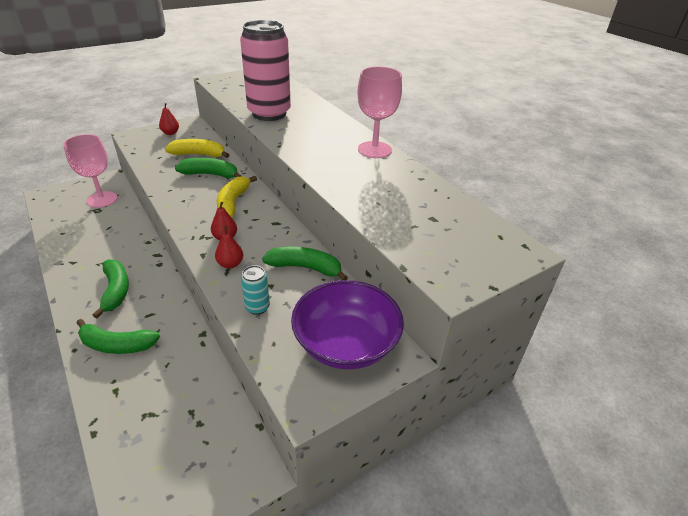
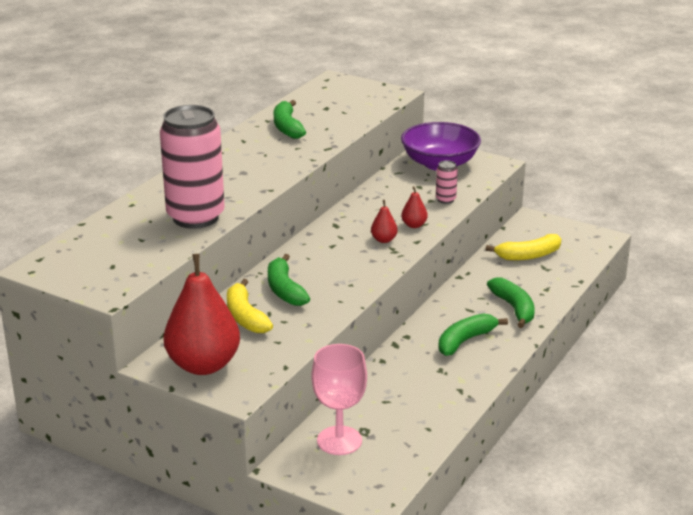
camera: 115 degrees left, 10 degrees down
(170, 133) = (203, 365): red pear -> red pear, size x2.40
(233, 202) = (325, 256): yellow banana -> yellow banana (528, 255)
(257, 307) = (445, 200): turquoise can -> pink can
(305, 268) = (382, 195): green banana -> green banana (287, 127)
(374, 150) = (232, 146): pink goblet -> none

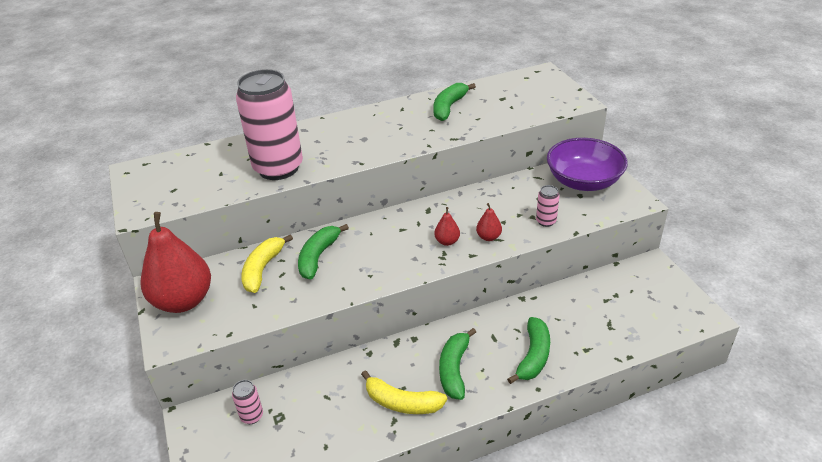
camera: 40 degrees right, 10 degrees up
(339, 440) = (252, 416): pink goblet -> pink can
(465, 341) = (454, 369): green banana -> green banana turned 75 degrees counterclockwise
(528, 255) = (607, 304): yellow banana -> yellow banana (402, 402)

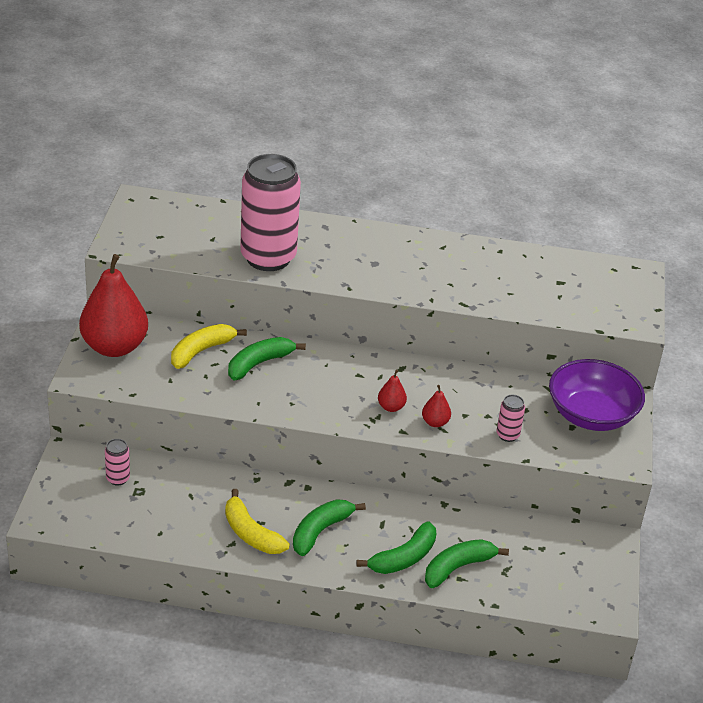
camera: 25 degrees right, 0 degrees up
(449, 107) = (493, 267): green banana -> green banana (458, 567)

